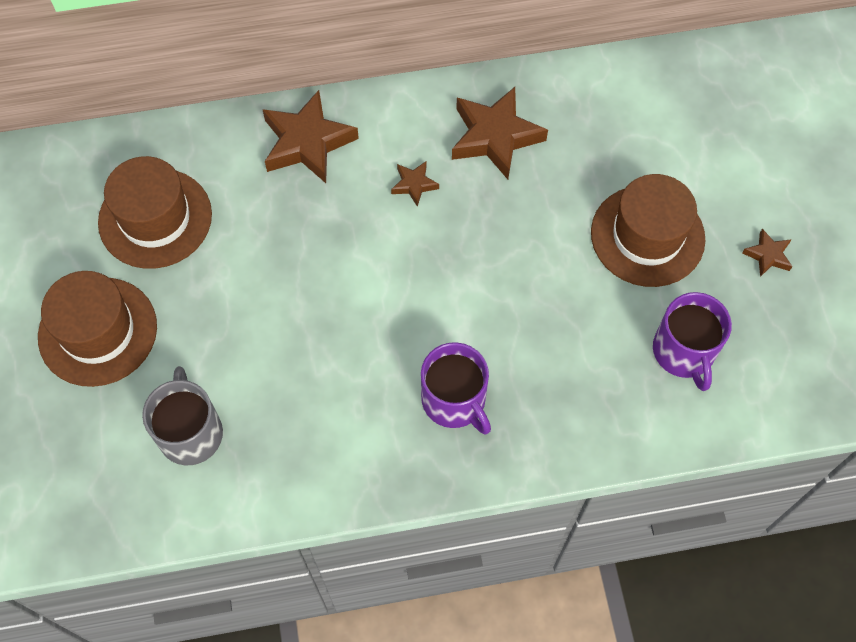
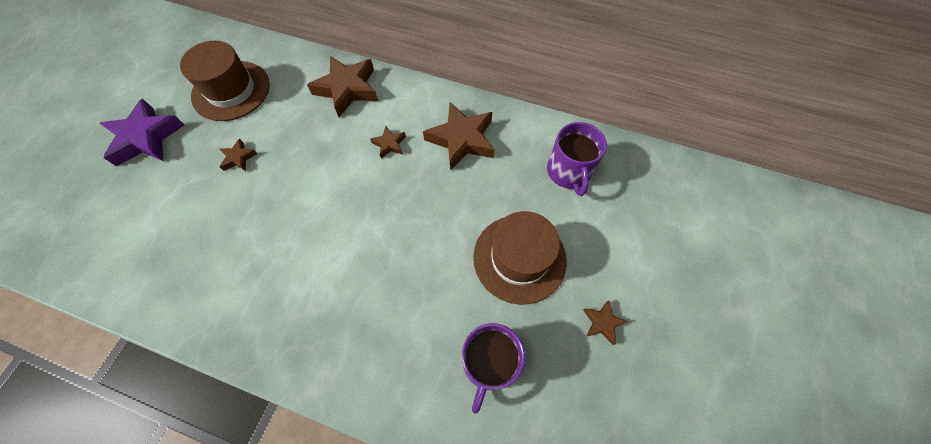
camera: 30 degrees right, 0 degrees up
(98, 331) = (146, 138): brown hat -> purple star
(190, 432) = (137, 227): grey mug -> none
(242, 293) = (238, 158): none -> brown star
(454, 400) = (304, 302): purple mug -> purple mug (569, 172)

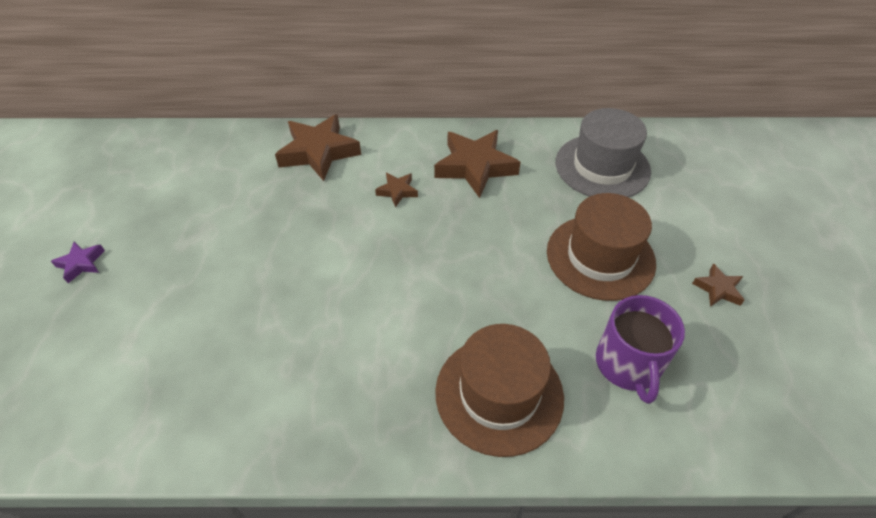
camera: 20 degrees left, 15 degrees down
(146, 138) = (81, 263): purple star -> purple star, size x0.48
(231, 90) = (173, 187): brown hat -> brown hat (499, 394)
(238, 158) = (219, 252): brown star -> none
(569, 172) = (602, 167): purple mug -> grey hat

